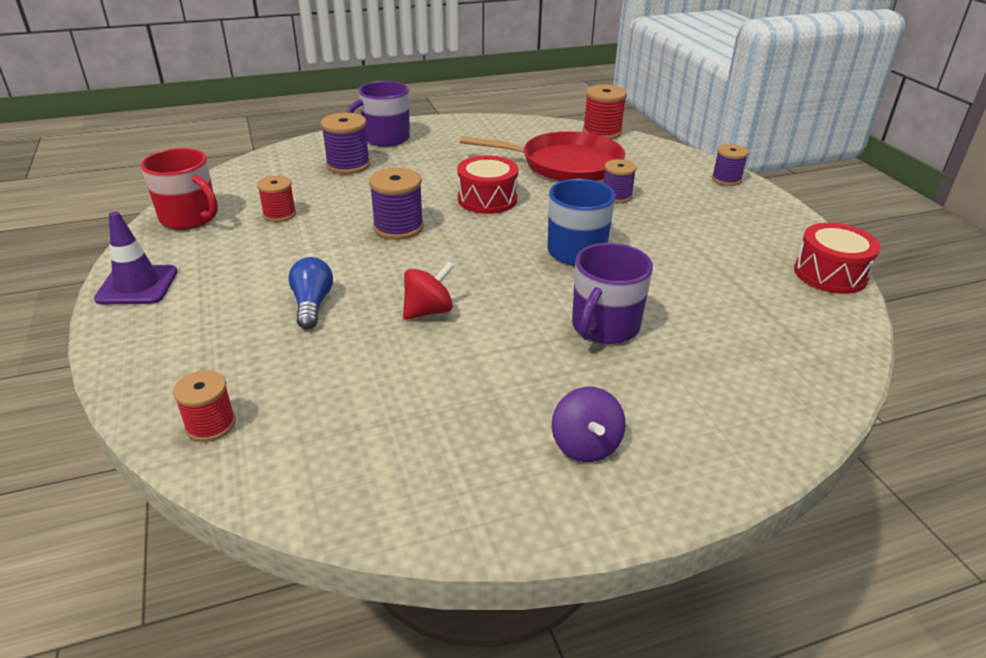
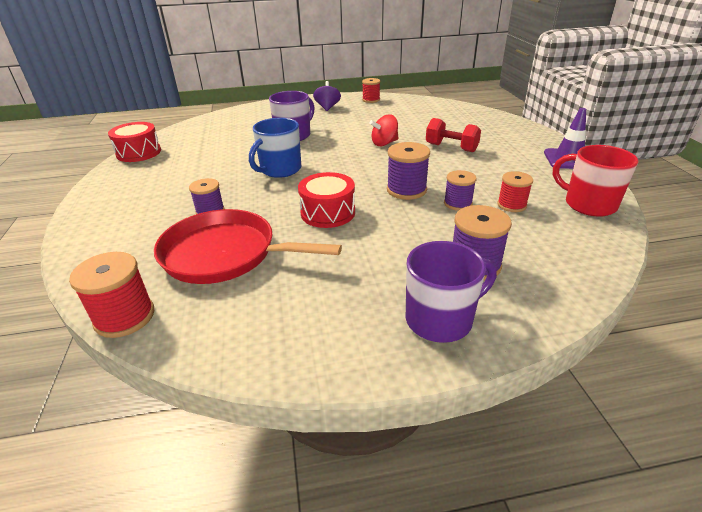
camera: 170 degrees left, 0 degrees up
(210, 425) = (473, 114): red spool -> red spool (371, 100)
(312, 304) = (451, 148): blue light bulb -> red dumbbell
(726, 179) = (86, 226): purple spool -> purple spool (457, 203)

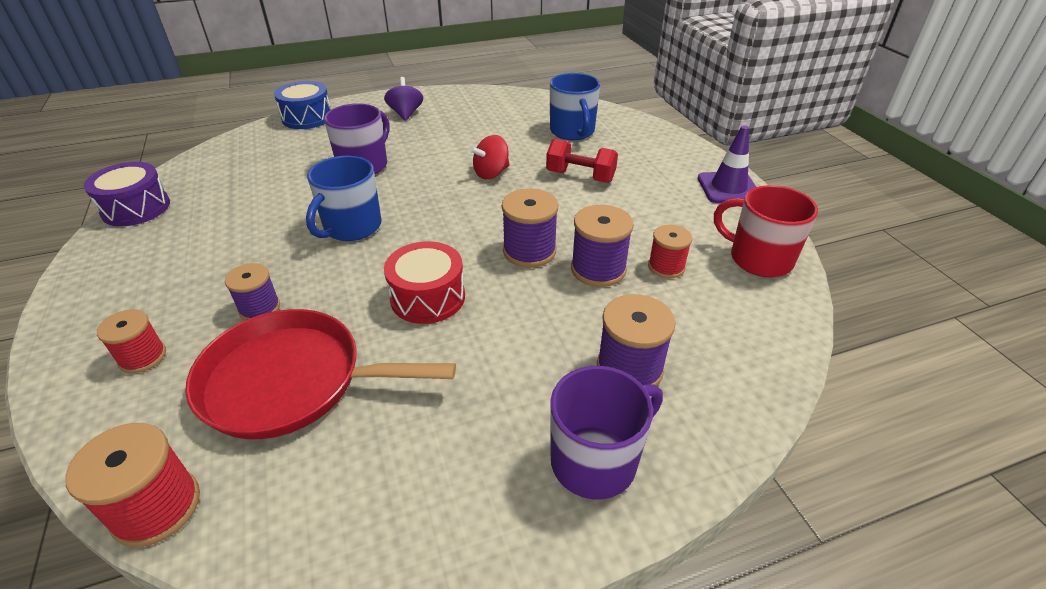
camera: 10 degrees left, 5 degrees up
(139, 153) = (136, 208): red drum -> purple drum
(259, 108) = (307, 118): none -> blue drum
(371, 100) = (464, 98): red spool -> red spool (143, 357)
(448, 121) = (572, 132): none -> blue mug
(457, 203) = (598, 269): purple spool -> purple spool, size x1.50

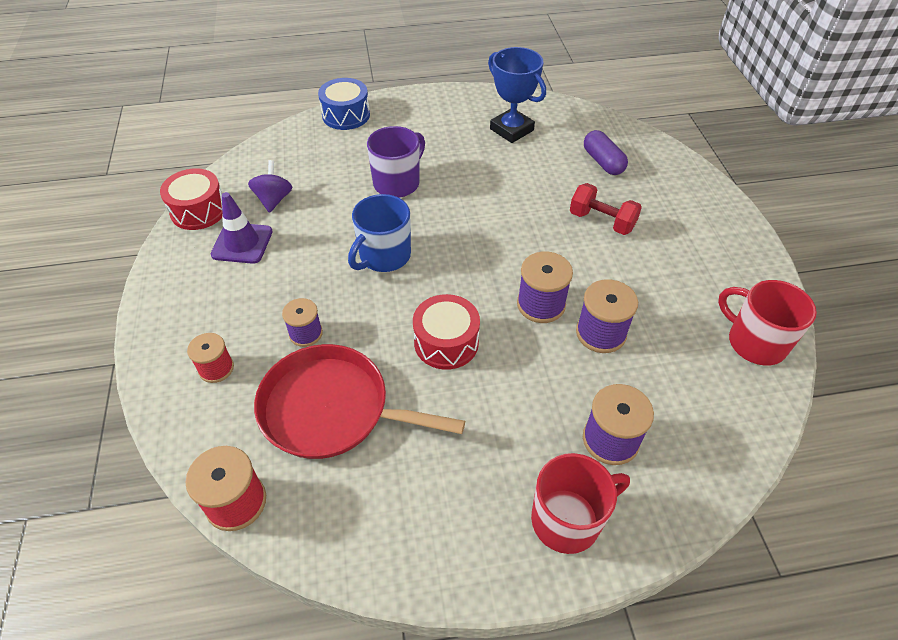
camera: 10 degrees right, 10 degrees up
(136, 208) = (198, 210): purple drum -> red drum
(406, 114) = (440, 119): purple spinning top -> purple spinning top (274, 199)
(478, 115) = (511, 130): none -> blue trophy
(491, 173) = (516, 207): red spinning top -> none
(572, 132) = (603, 162): blue mug -> purple capsule
(596, 460) = (567, 519): purple mug -> red mug
(666, 267) = (664, 339): red spool -> none
(728, 188) = (746, 253): purple traffic cone -> purple traffic cone (242, 243)

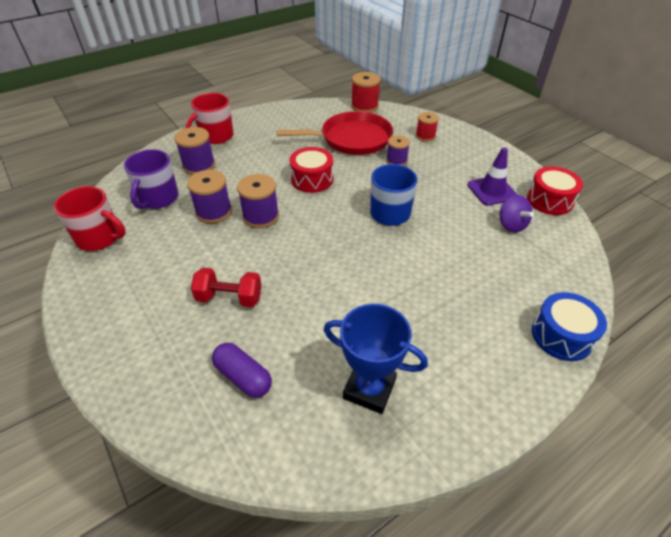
camera: 155 degrees right, 5 degrees down
(397, 183) = (433, 273): purple mug -> purple mug (158, 198)

